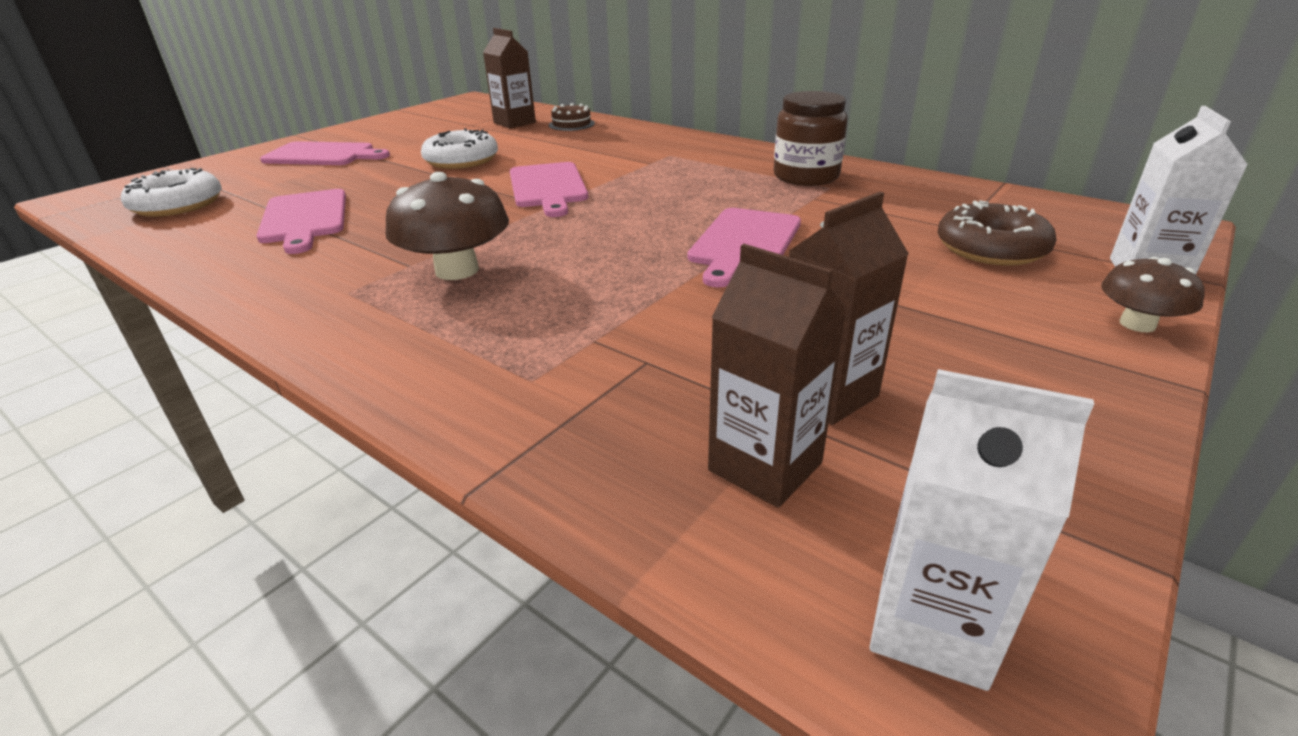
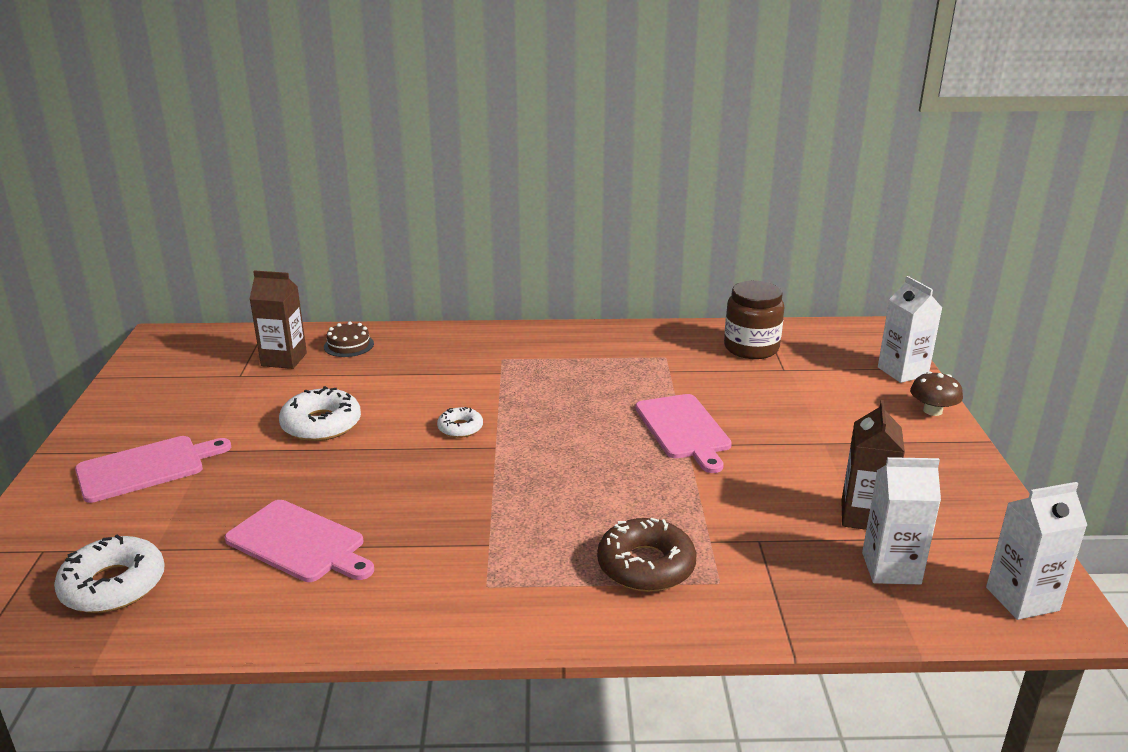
camera: 40 degrees left, 5 degrees down
(457, 270) = (533, 532): brown mushroom -> none
(548, 187) = (460, 428): pink cutting board -> white donut
(765, 466) = (891, 568): brown carton -> white carton
(806, 176) = (636, 351): brown jar -> brown jar (751, 348)
(991, 248) = (817, 380): brown donut -> brown donut (646, 565)

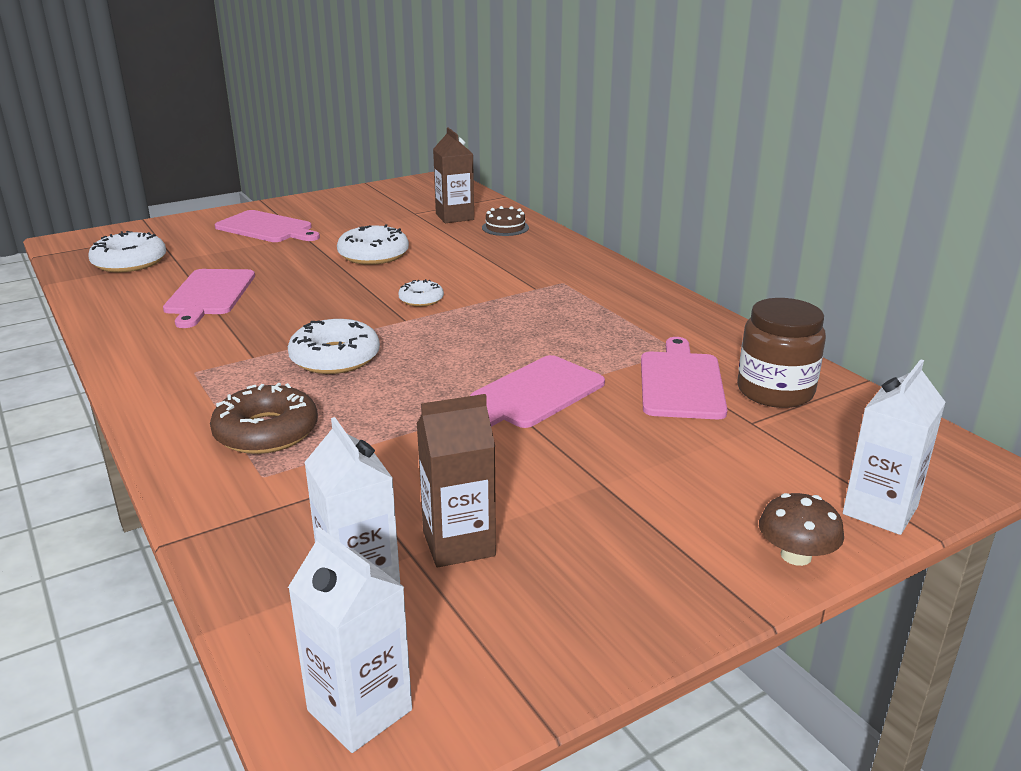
camera: 60 degrees right, 0 degrees up
(536, 500) = (335, 358): none -> white donut
(713, 372) = (681, 382): none -> pink cutting board

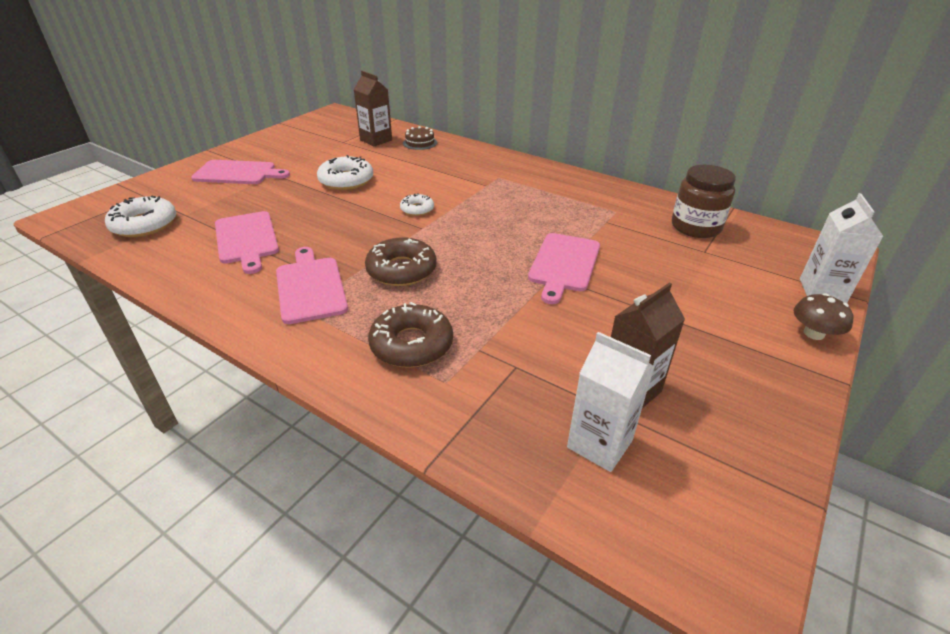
camera: 25 degrees left, 10 degrees up
(335, 358) = (401, 270): white donut -> brown donut
(359, 710) = (699, 542): white carton -> none
(681, 382) = (640, 234): pink cutting board -> pink cutting board (310, 287)

